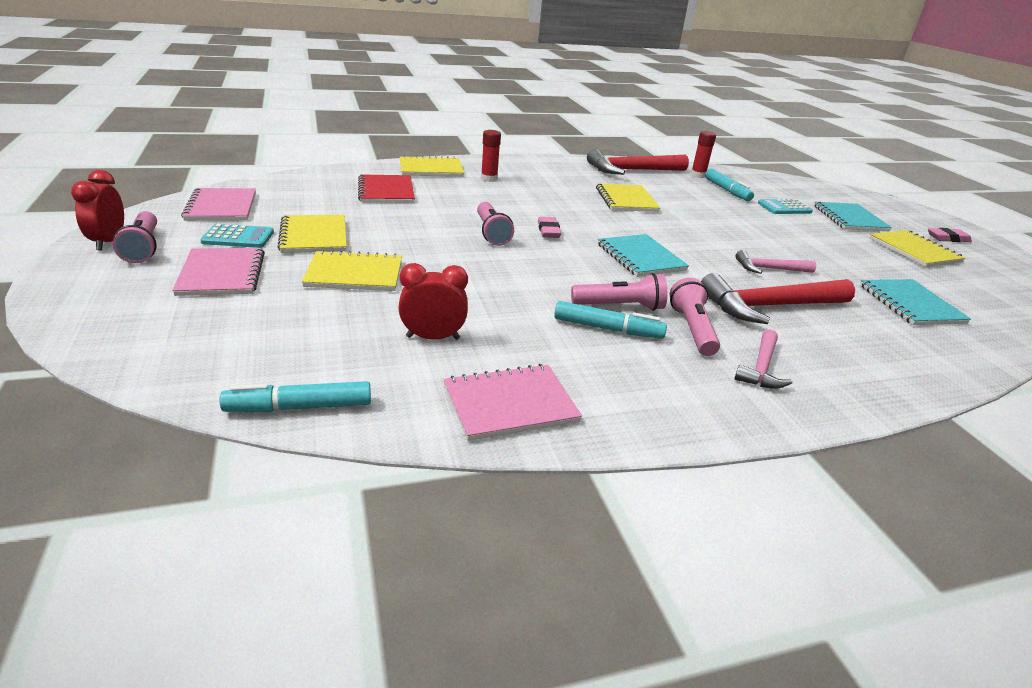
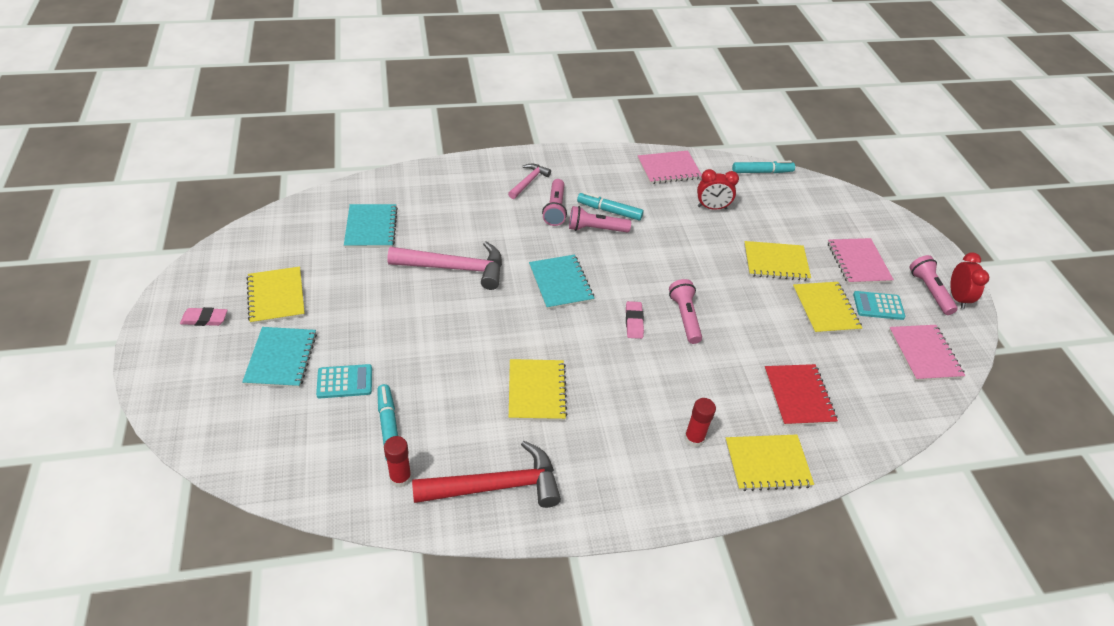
camera: 175 degrees left, 15 degrees up
(769, 269) = (455, 268): pink hammer -> pink hammer, size x1.82
(769, 307) = (488, 227): red hammer -> none

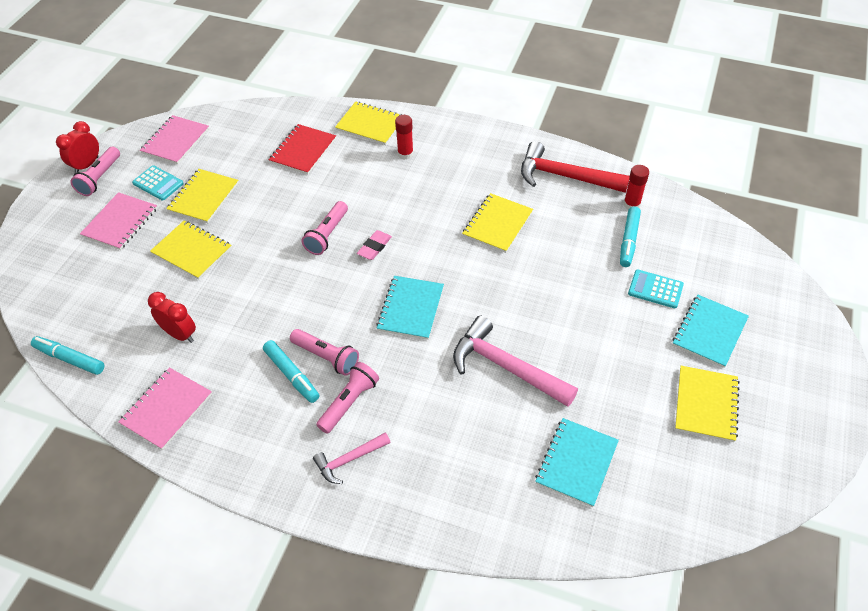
camera: 145 degrees left, 5 degrees up
(204, 319) = (784, 405): pink eraser -> none
(668, 169) = (167, 409): pink notebook -> pink notebook turned 75 degrees counterclockwise

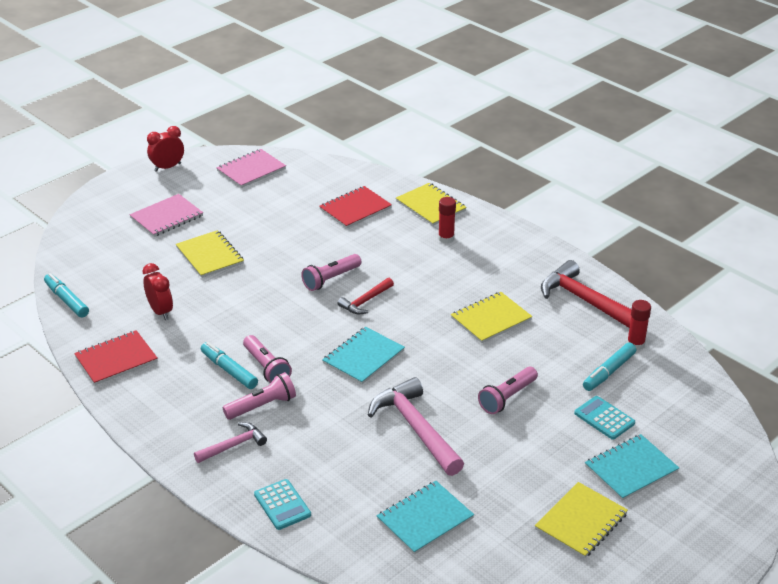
camera: 25 degrees right, 15 degrees down
(99, 178) = (171, 180): pink flashlight -> pink flashlight (507, 398)
(158, 183) = (215, 197): turquoise calculator -> turquoise calculator (282, 505)
(167, 409) = (116, 359): pink notebook -> red notebook
(203, 197) = (246, 219): yellow notebook -> none
(291, 375) = (229, 370): turquoise marker -> turquoise marker turned 150 degrees clockwise
(349, 460) = (233, 445): pink hammer -> pink hammer turned 150 degrees clockwise
(374, 247) = (365, 301): pink eraser -> red hammer

